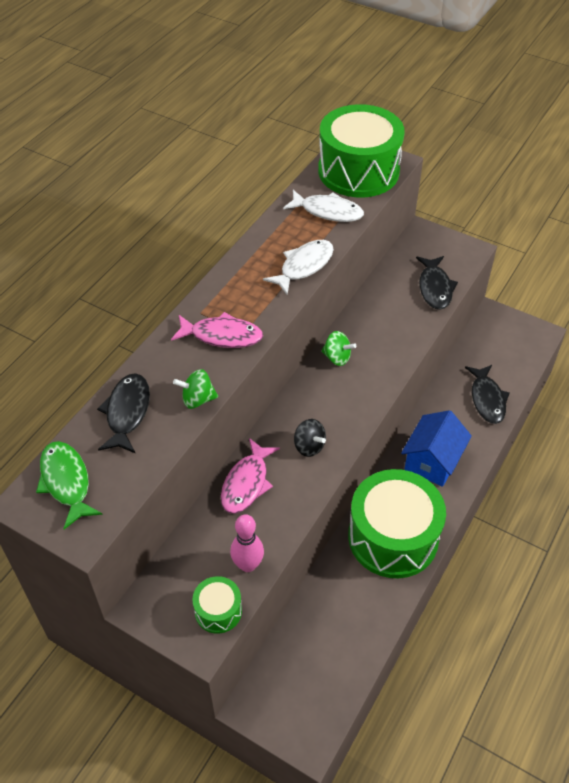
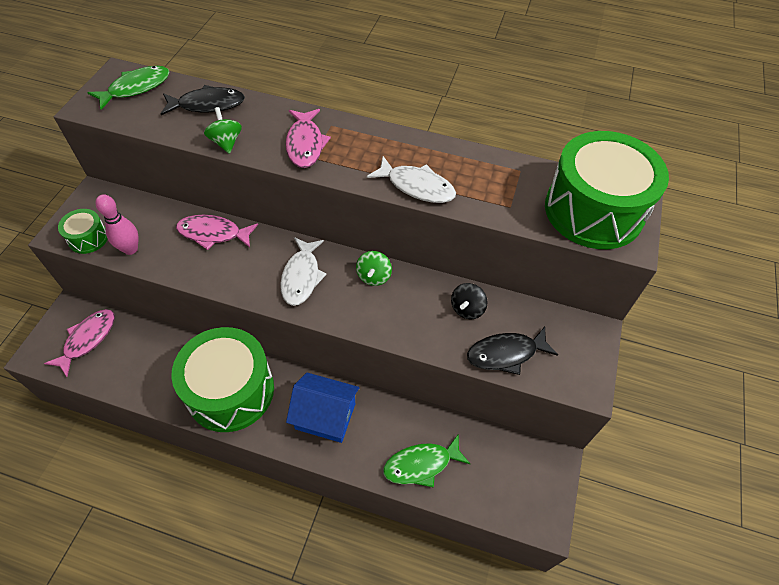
camera: 75 degrees right, 5 degrees up
(300, 681) = (88, 339): none -> pink fish
(309, 446) = (259, 271): black spinning top -> black spinning top (467, 309)
(328, 211) = (510, 193): white fish -> white fish (301, 277)
(487, 399) = (421, 464): black fish -> green fish

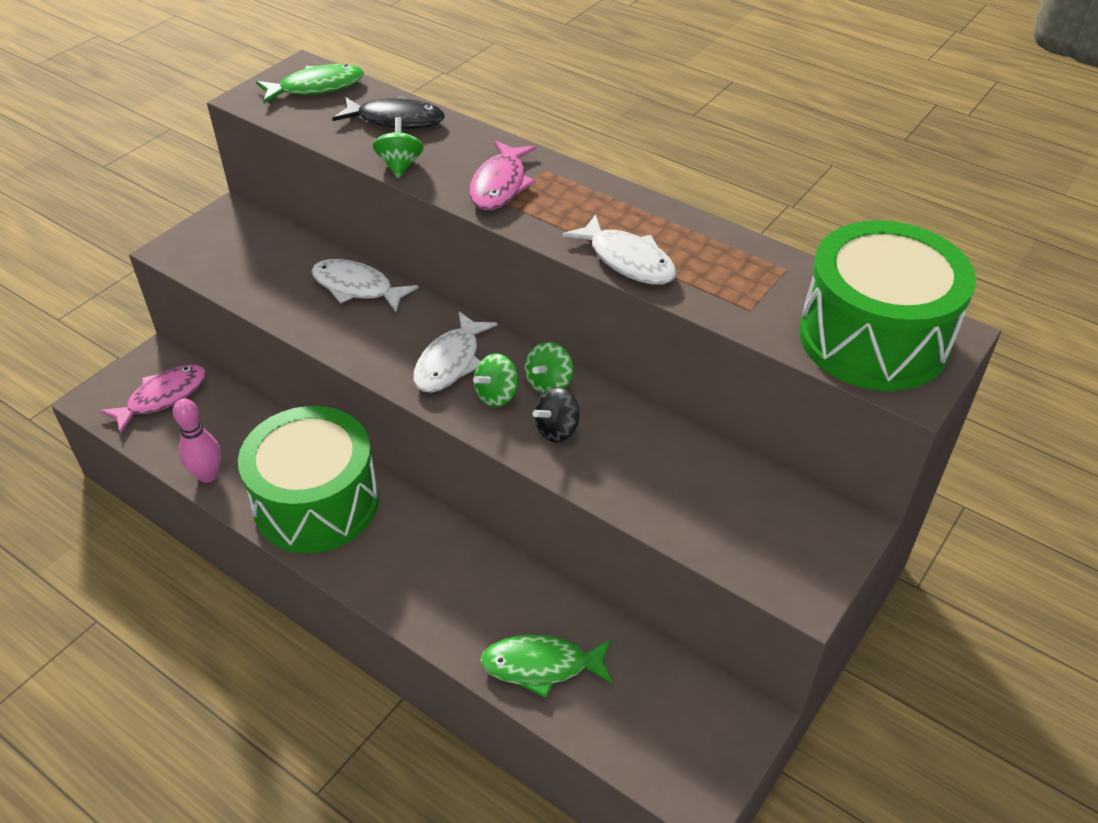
camera: 20 degrees right, 10 degrees down
(88, 238) = (202, 261): green drum -> none
(130, 249) = (247, 284): pink bowling pin -> pink bowling pin (208, 475)
(213, 233) = (357, 287): pink fish -> white fish
(325, 416) = (430, 567): blue house -> none
(343, 294) = (497, 395): none -> green spinning top
(467, 309) = (665, 453): black spinning top -> black spinning top (557, 429)
(505, 354) = (698, 522): black fish -> none

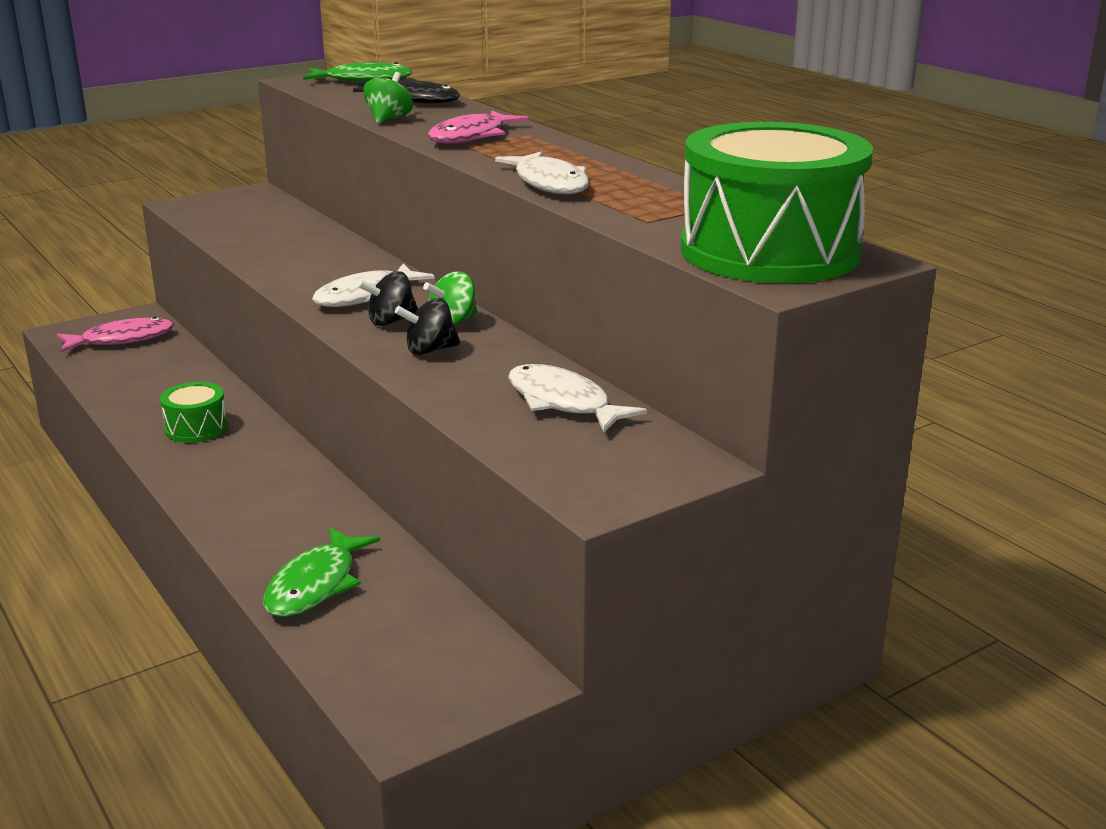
camera: 20 degrees right, 20 degrees down
(208, 475) = (113, 393): pink bowling pin -> none
(316, 503) = (196, 428): green drum -> green drum, size x0.44
(357, 287) = (324, 244): white fish -> white fish (563, 403)
(497, 395) = (391, 321): green spinning top -> black spinning top
(541, 666) = (315, 585): green fish -> green fish turned 90 degrees counterclockwise

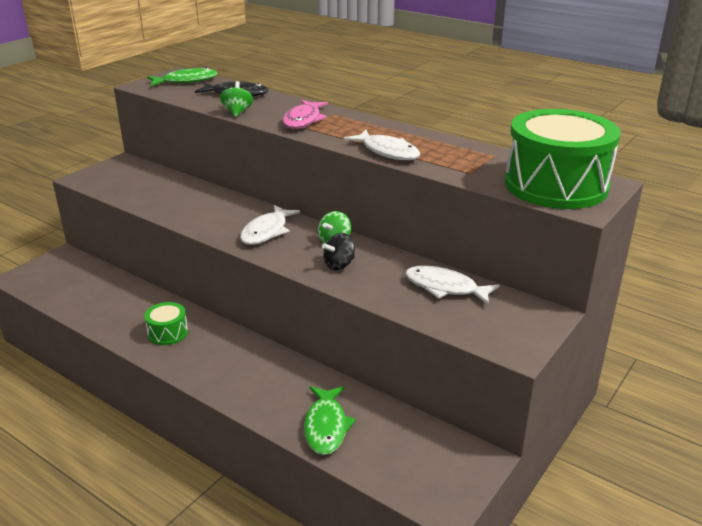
camera: 20 degrees left, 5 degrees up
(122, 340) = (66, 276): pink fish -> none
(391, 321) = (298, 248): black spinning top -> none

